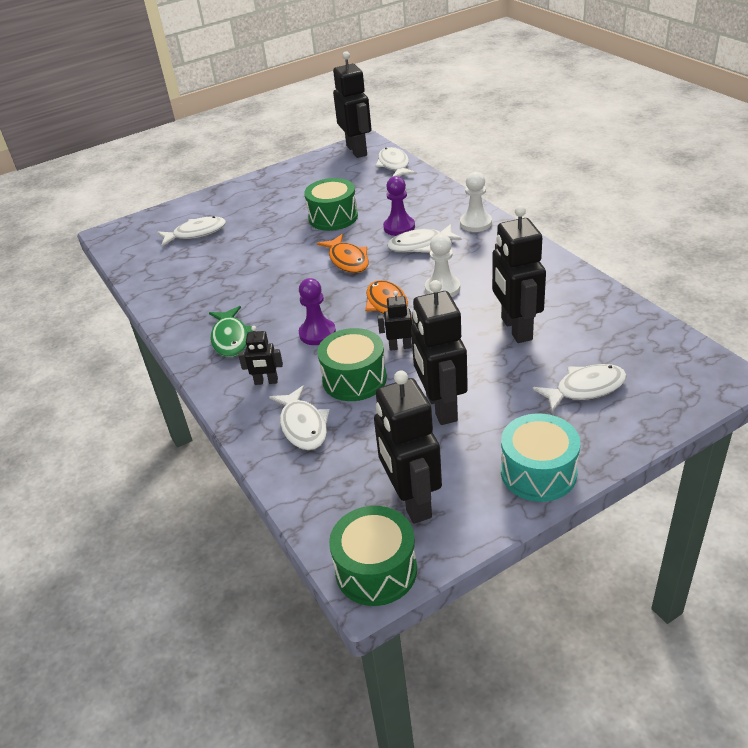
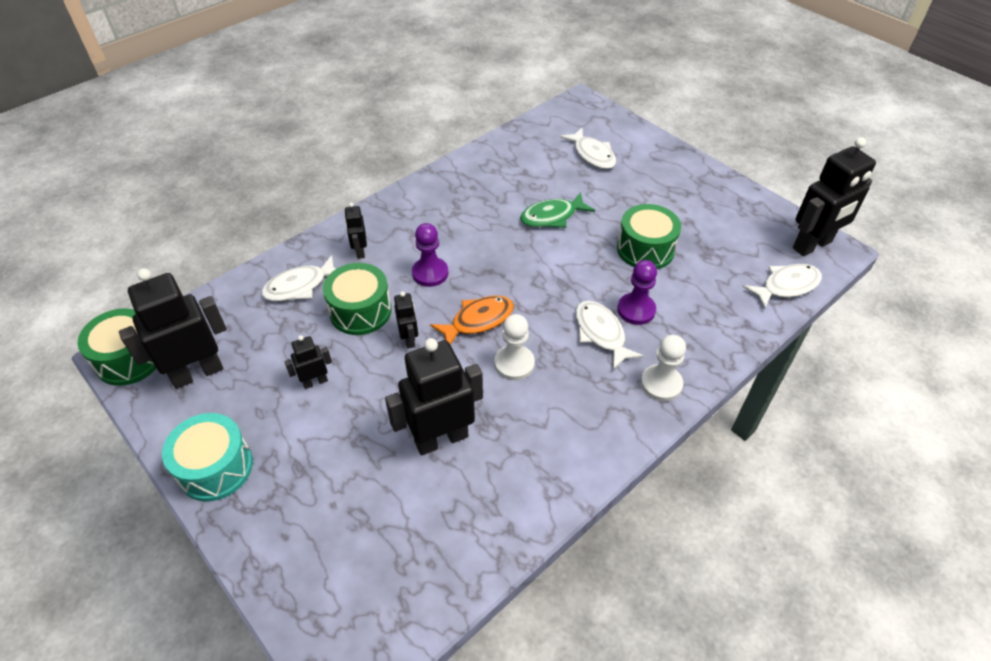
camera: 75 degrees right, 10 degrees up
(231, 338) = (421, 216): green fish -> green fish (552, 217)
(347, 260) = (560, 275): orange fish -> none
(440, 407) = (315, 382): black robot -> black robot, size x0.49
(585, 388) = (334, 510): white fish -> none

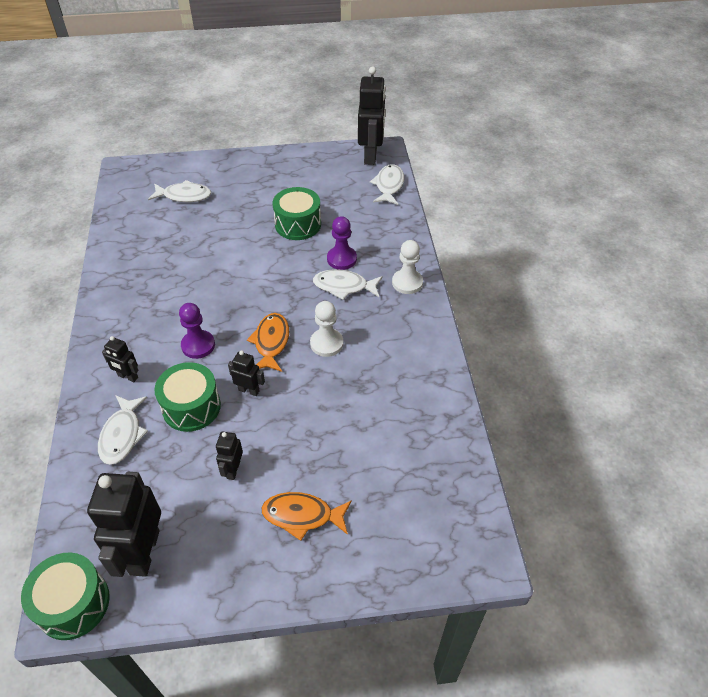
camera: 55 degrees left, 0 degrees up
(215, 468) = (256, 577): turquoise drum -> none
(299, 465) = (302, 516): none -> orange fish
(441, 438) = (352, 417): black robot -> none
(552, 217) = (218, 250): green fish -> none

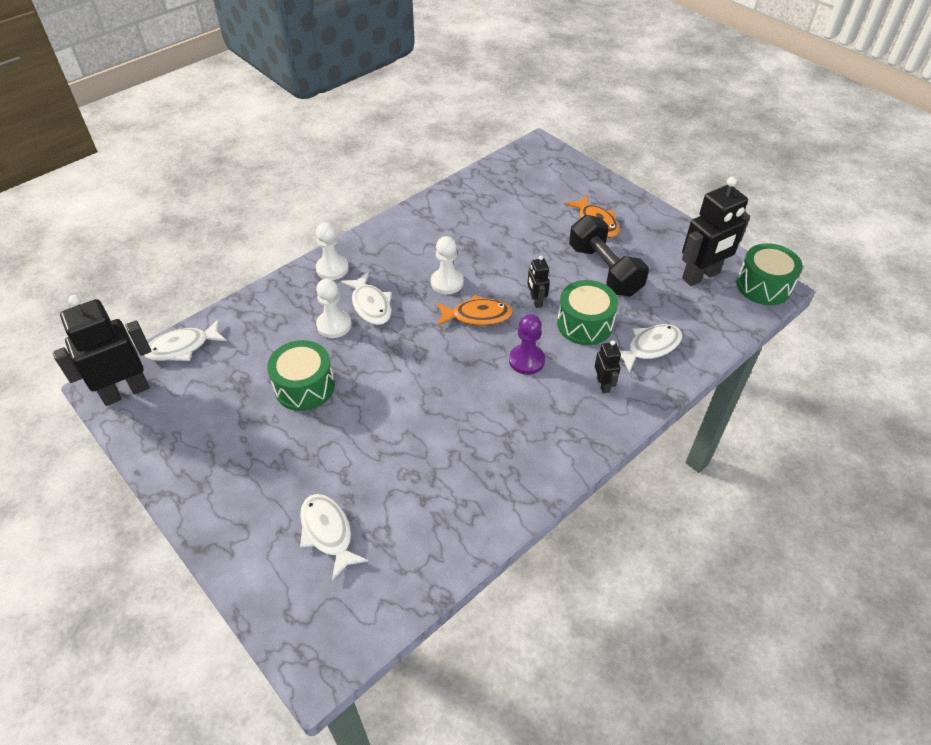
camera: 125 degrees left, 0 degrees up
(233, 470) = (604, 270): black robot -> black dumbbell
(271, 342) = (477, 316): orange fish -> orange fish turned 150 degrees counterclockwise
(341, 259) = (334, 325): purple pawn -> white pawn

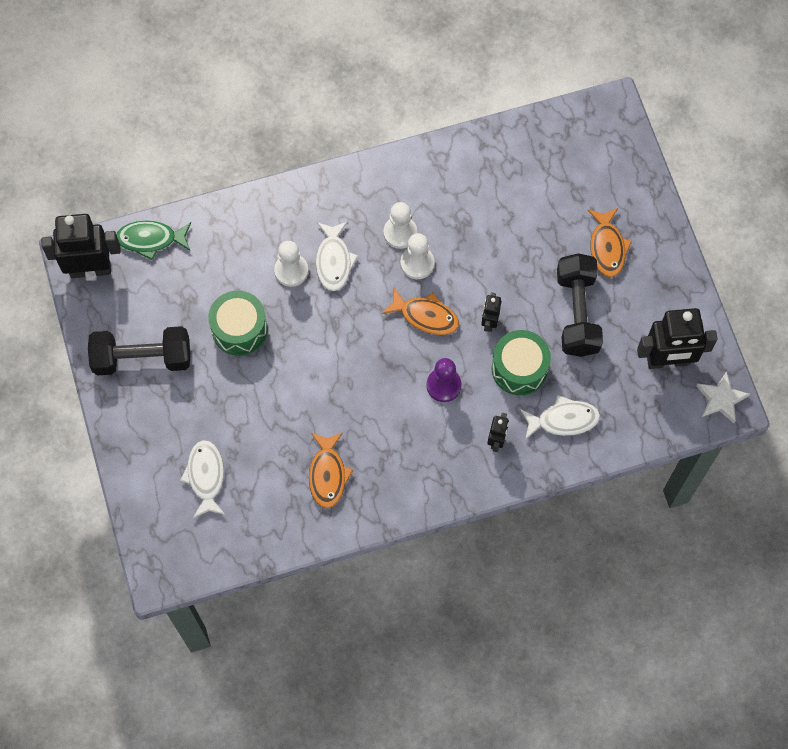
camera: 25 degrees right, 20 degrees up
(182, 347) = (150, 239): white fish -> green fish
(210, 448) = (142, 358): none -> black dumbbell
(332, 269) = (317, 199): white pawn -> white pawn (400, 233)
(460, 477) = (328, 474): none -> orange fish
(763, 286) = (721, 399): green drum -> white star

